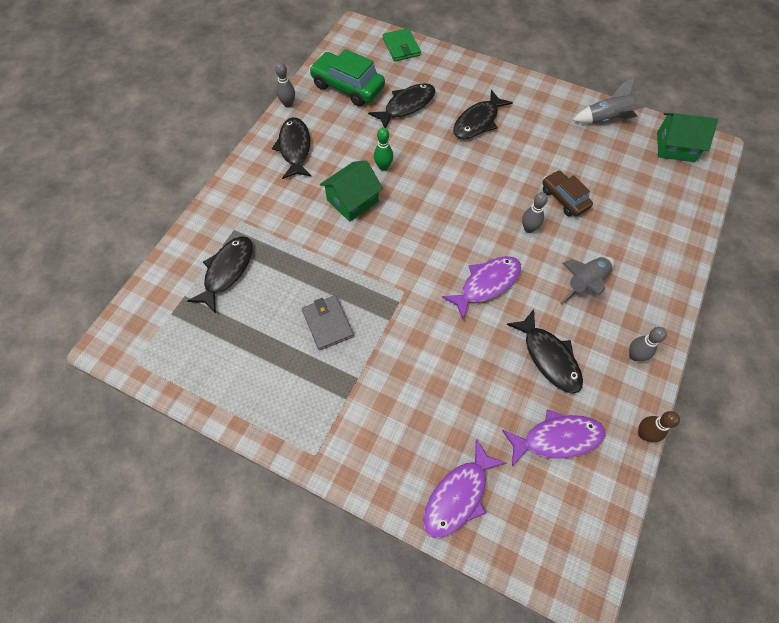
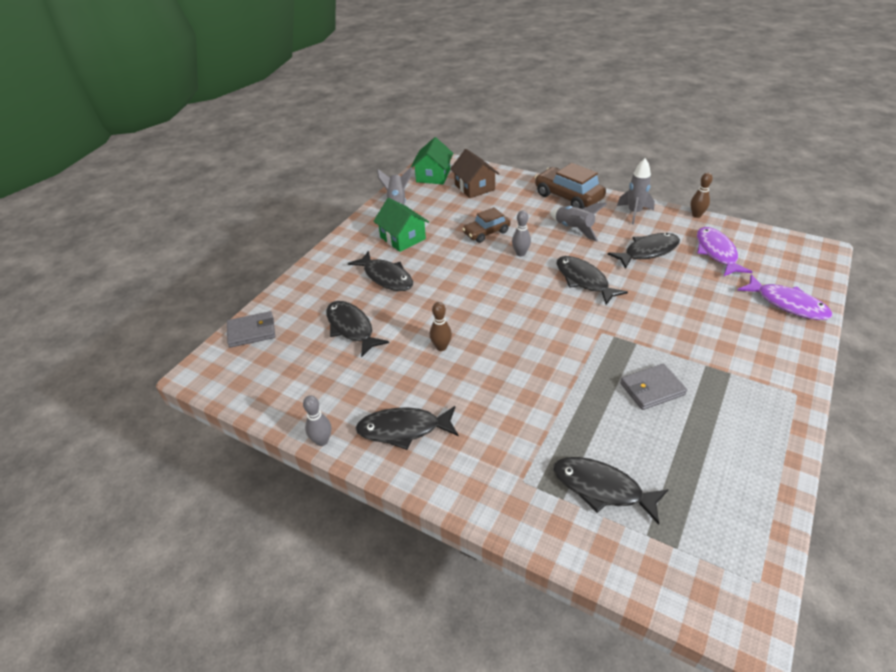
camera: 85 degrees left, 20 degrees down
(347, 87) = (306, 380): green car -> none
(352, 201) = (489, 372): green house -> green house (403, 238)
(383, 167) = (441, 347): green bowling pin -> brown bowling pin
(401, 47) = (251, 331): green wallet -> grey wallet
(486, 284) = (584, 280): purple fish -> black fish
(634, 355) = (634, 213): grey bowling pin -> grey rocket
(658, 187) = (474, 187): none -> brown house
(658, 283) = (568, 197): none -> brown car

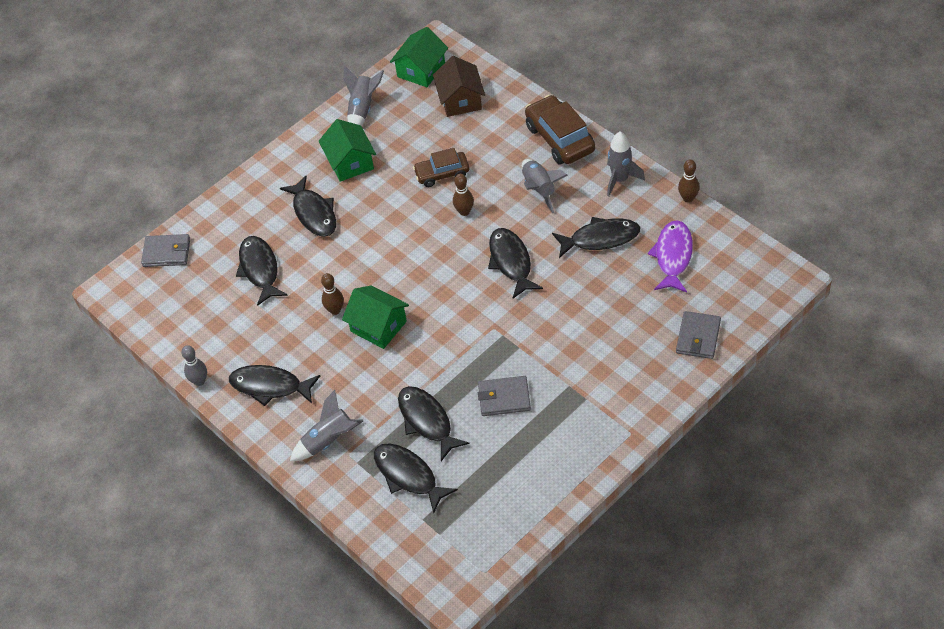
camera: 20 degrees right, 10 degrees up
(491, 352) = (378, 326): none -> green house
(494, 471) = (329, 441): none -> grey rocket
(520, 253) = (464, 212): grey bowling pin -> brown bowling pin
(588, 427) = (427, 421): none -> black fish
(787, 304) = (698, 337): purple fish -> grey wallet

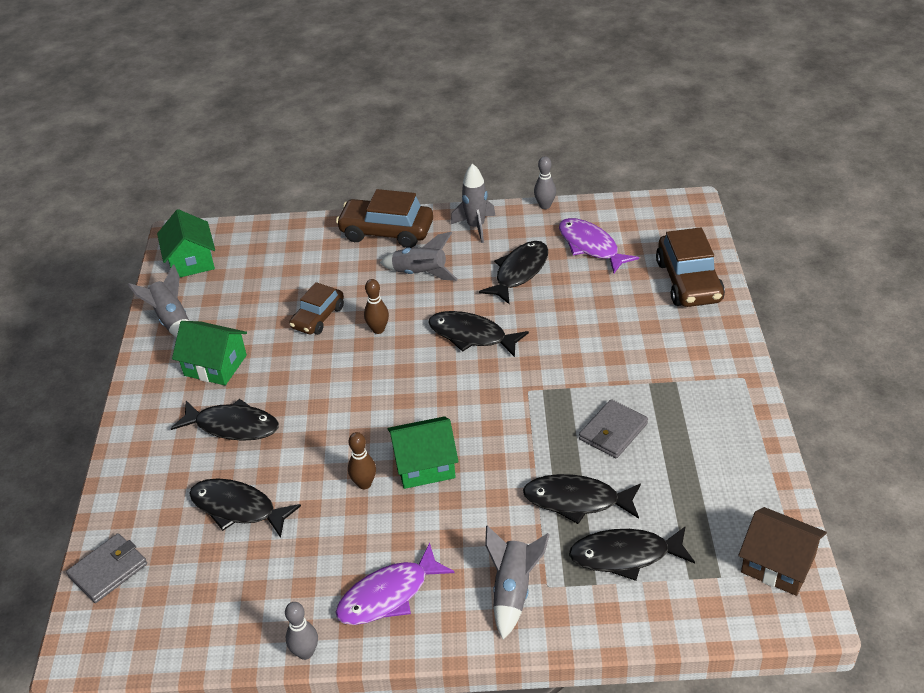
camera: 50 degrees left, 10 degrees down
(270, 386) = (388, 595): black fish -> purple fish
(460, 100) = (259, 259): brown house -> brown house (778, 564)
(688, 198) = (545, 206): brown bowling pin -> grey bowling pin
(698, 337) = (689, 281): grey wallet -> brown car

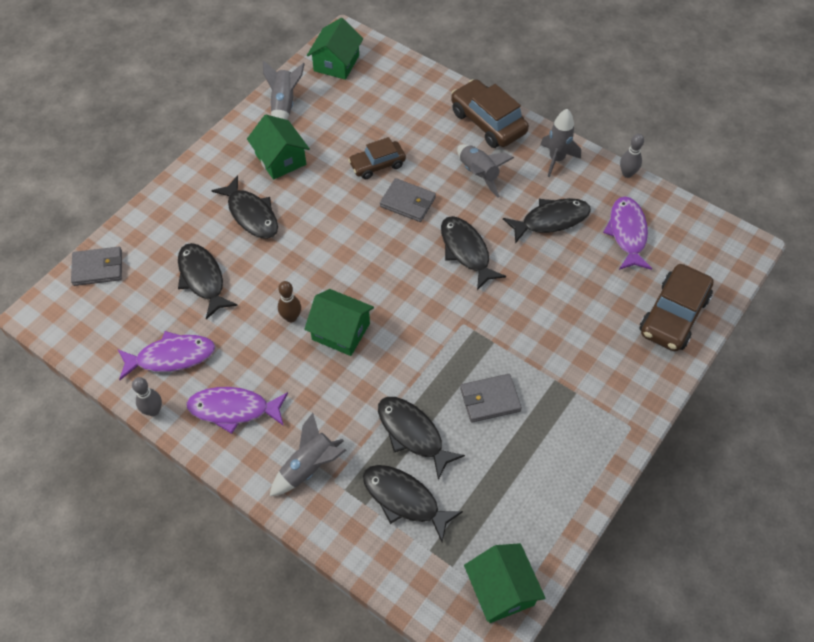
camera: 35 degrees right, 15 degrees up
(275, 594) = (171, 357): none -> purple fish
(378, 329) = (407, 202): brown bowling pin -> grey wallet
(778, 564) = (501, 590): brown house -> green house

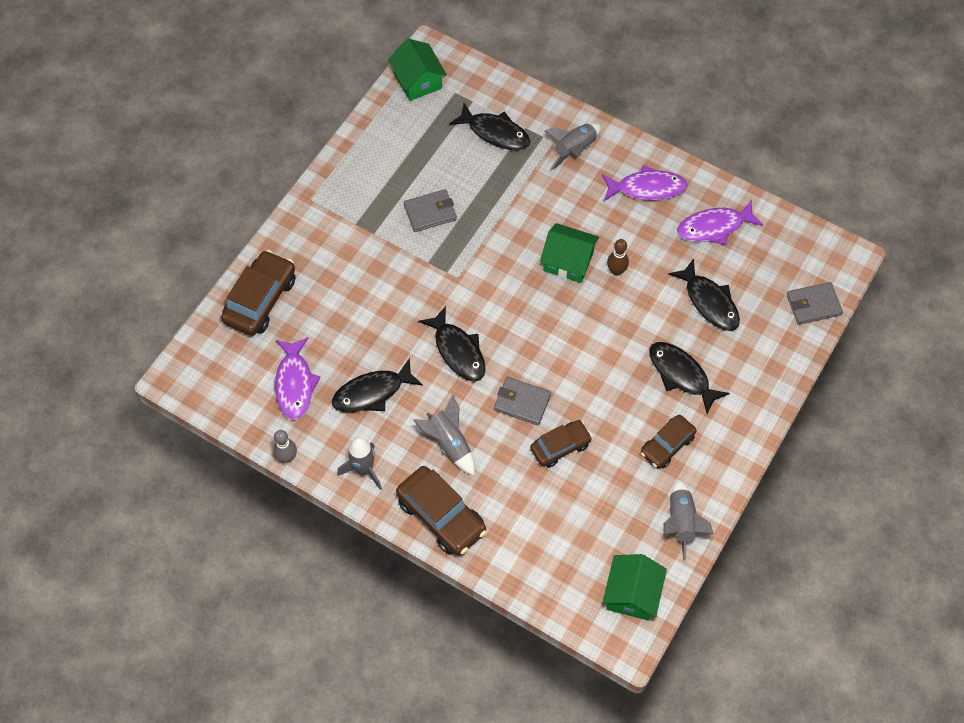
camera: 175 degrees right, 5 degrees up
(153, 410) = (714, 182): grey bowling pin -> none
(280, 159) = (667, 445): green house -> brown car
(413, 434) = (493, 180): black fish -> none

